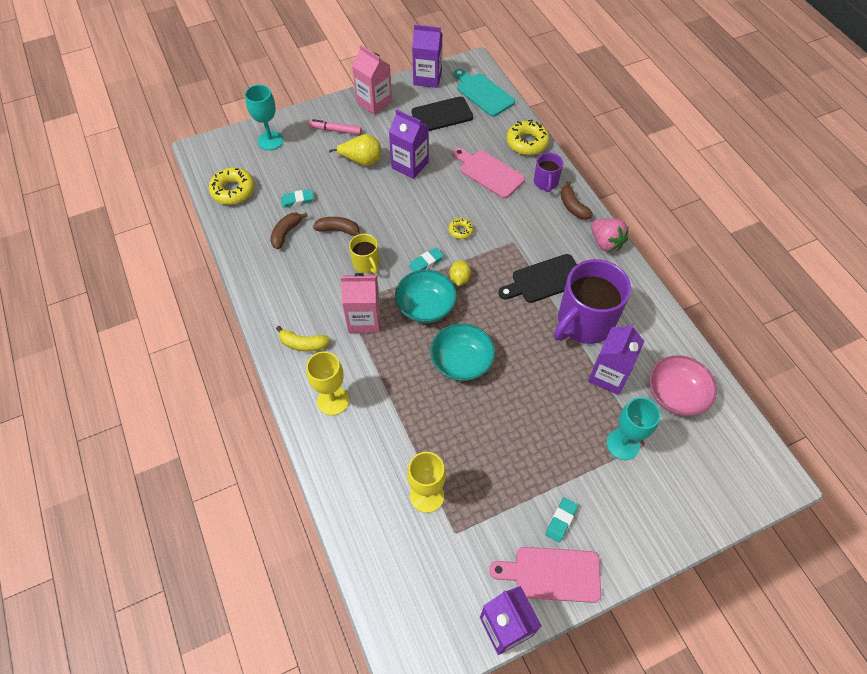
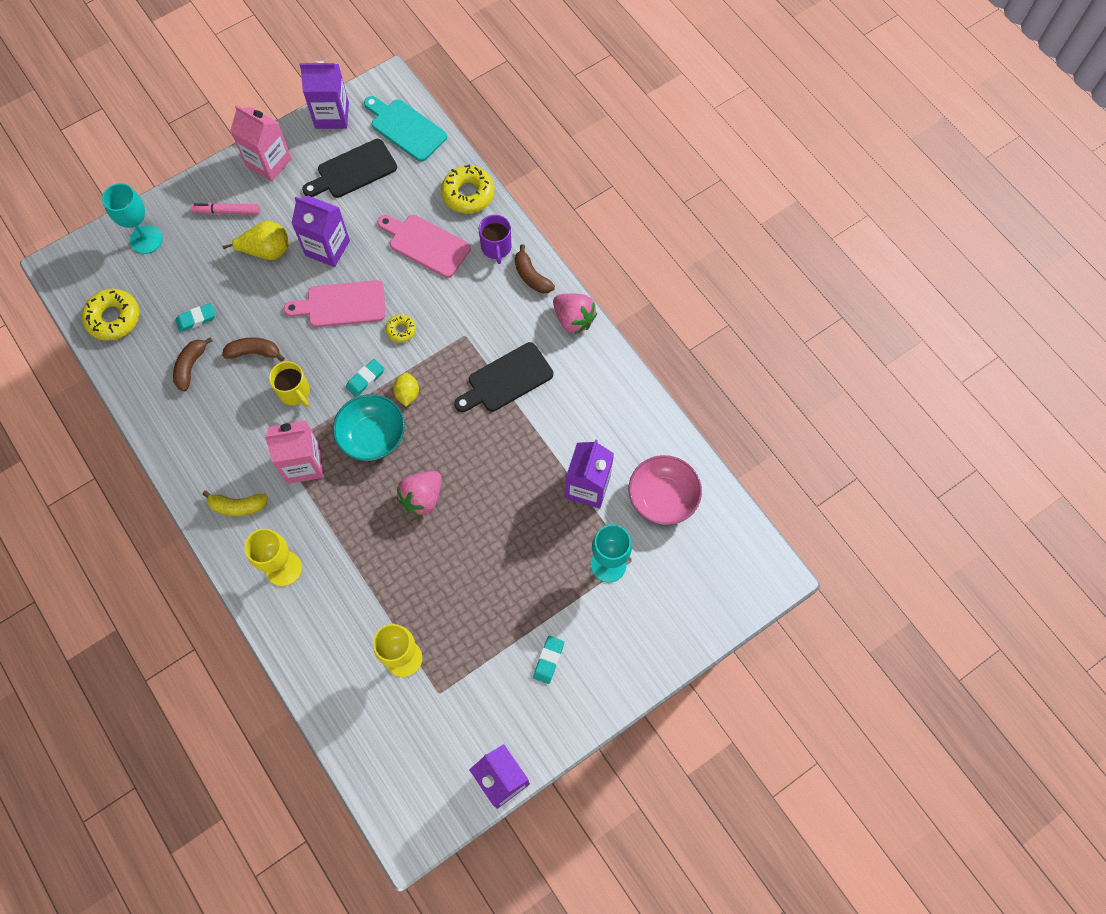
camera: 10 degrees left, 10 degrees up
(461, 362) = (422, 498): turquoise bowl -> pink strawberry
(552, 574) = (544, 718): pink cutting board -> pink cutting board (341, 304)
(584, 322) = (556, 426): purple mug -> none

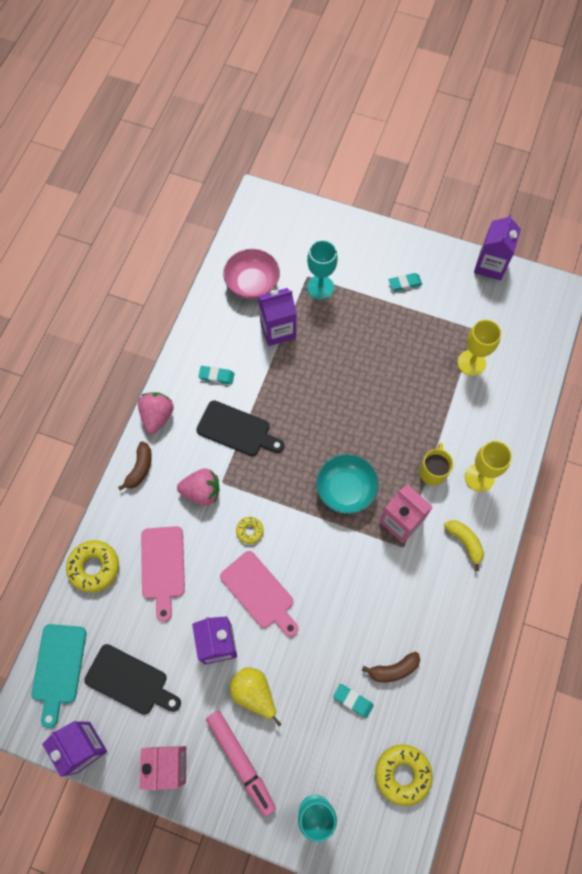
camera: 125 degrees left, 0 degrees up
(226, 211) = (241, 762): pink marker -> pink marker, size x1.54
(254, 352) = (346, 628): brown banana -> none
(294, 392) = (354, 571): yellow mug -> yellow mug (433, 471)
(365, 379) = (307, 527): turquoise eraser -> turquoise eraser (216, 376)
(407, 394) = (296, 489): yellow lemon -> none
(422, 498) = (363, 424): pink strawberry -> pink strawberry (202, 491)
(496, 247) = (131, 511): purple mug -> none

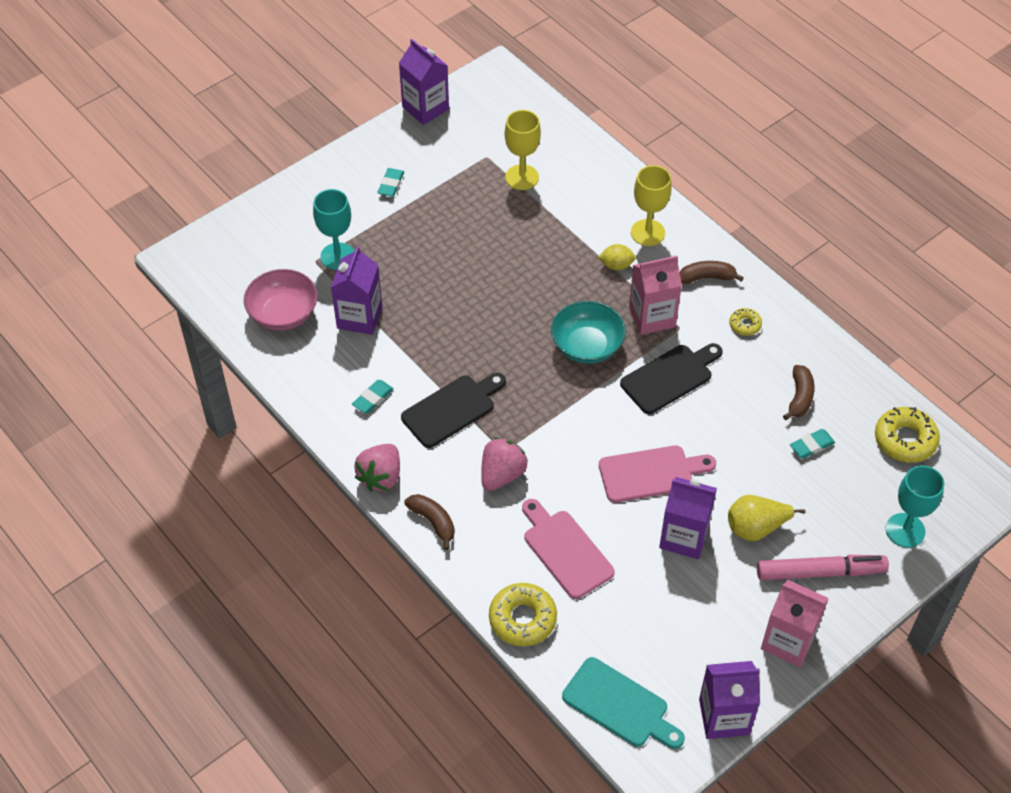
camera: 60 degrees left, 15 degrees down
(130, 681) = (676, 639): black cutting board -> black cutting board (670, 377)
(157, 416) = (381, 477): pink strawberry -> pink strawberry turned 105 degrees counterclockwise
(163, 567) = (565, 550): pink cutting board -> pink cutting board turned 150 degrees counterclockwise
(250, 531) = (577, 451): yellow donut -> yellow donut (745, 325)
(433, 471) = (616, 265): yellow mug -> yellow lemon
(465, 542) = (707, 277): yellow banana -> brown banana

